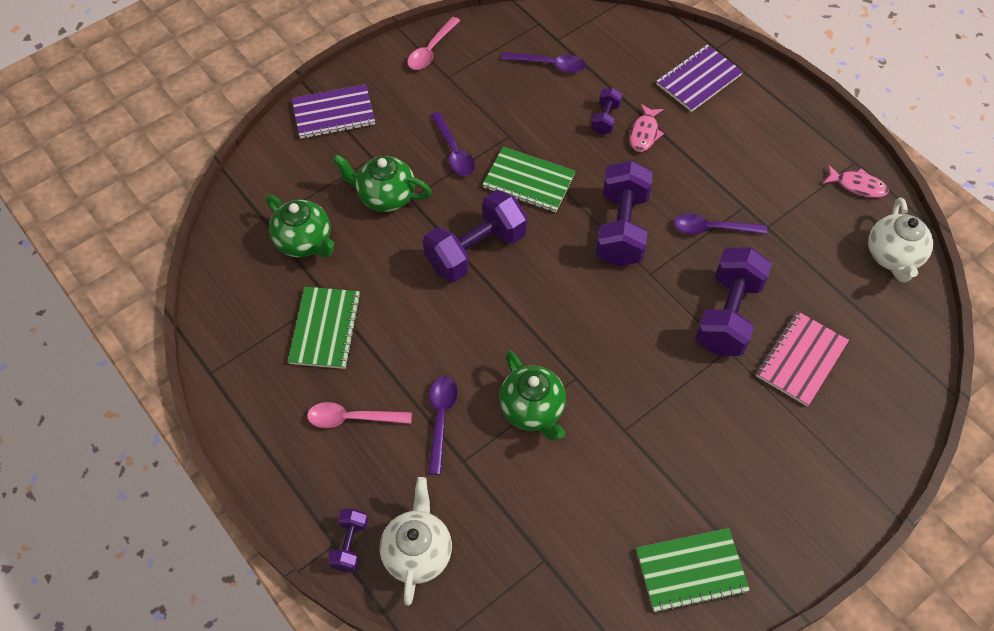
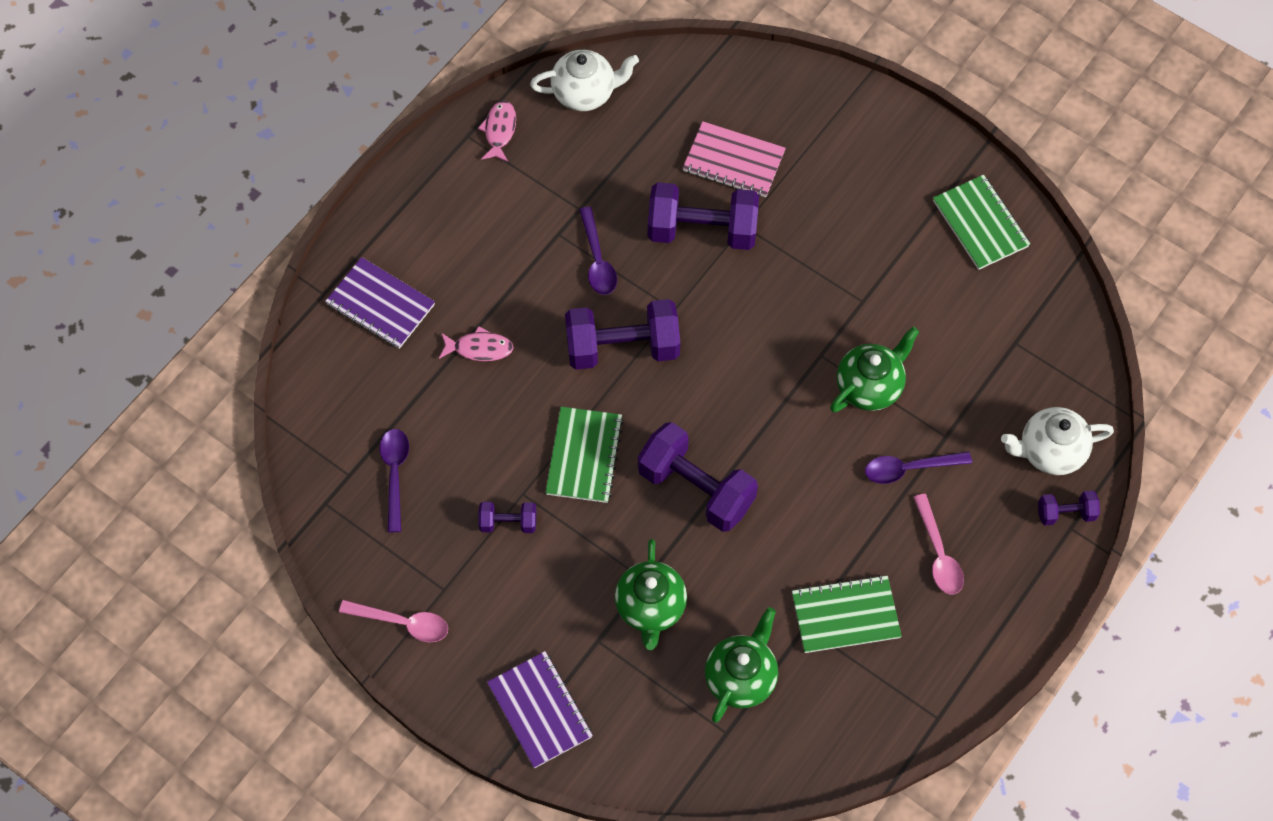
camera: 105 degrees left, 5 degrees up
(454, 152) = (563, 549): purple spoon -> none
(605, 119) = (468, 393): purple dumbbell -> purple dumbbell (508, 522)

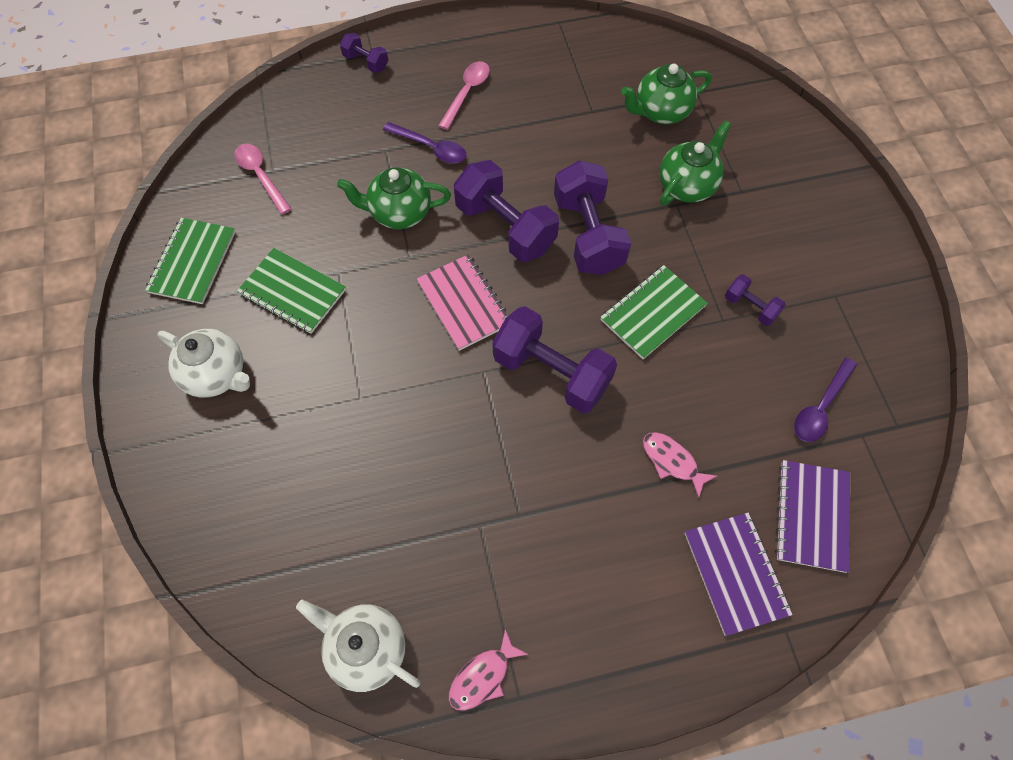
camera: 140 degrees left, 0 degrees up
(403, 623) = (883, 294): pink spoon -> pink spoon (260, 176)
(540, 710) = (815, 178): purple notebook -> purple notebook (811, 516)
(597, 260) = (507, 463): purple spoon -> none
(702, 231) = (397, 420): purple dumbbell -> purple dumbbell (505, 227)
(733, 161) = (309, 462): pink notebook -> pink notebook (464, 303)
(845, 615) = (561, 100): green notebook -> green notebook (293, 292)
(1050, 451) = (333, 97): white teapot -> white teapot (217, 375)

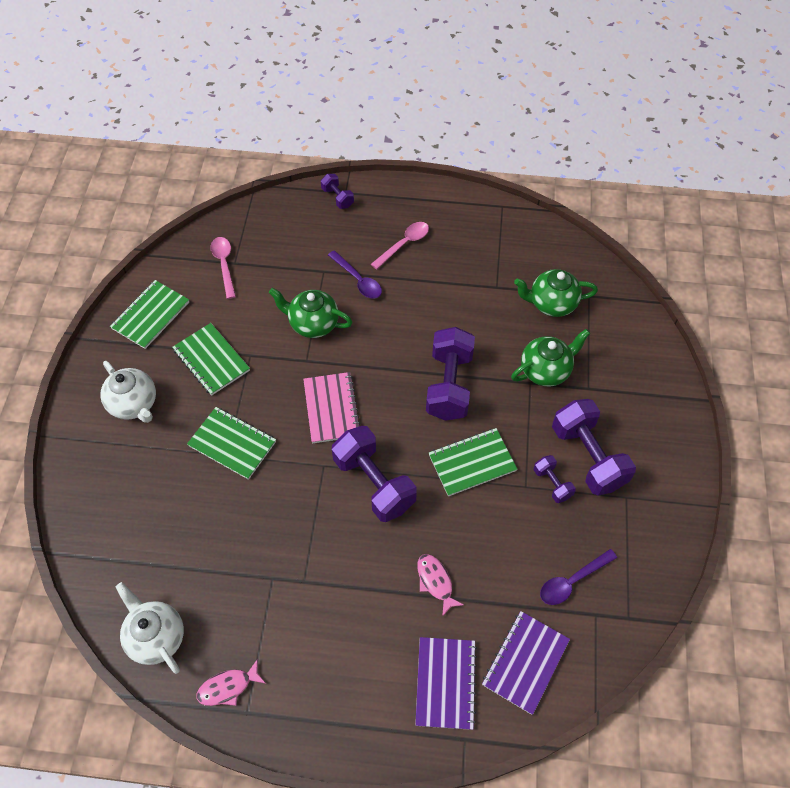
camera: 20 degrees right, 5 degrees down
(361, 382) = (232, 444): none -> green notebook
(505, 227) = (388, 359): purple dumbbell -> purple dumbbell (588, 456)

